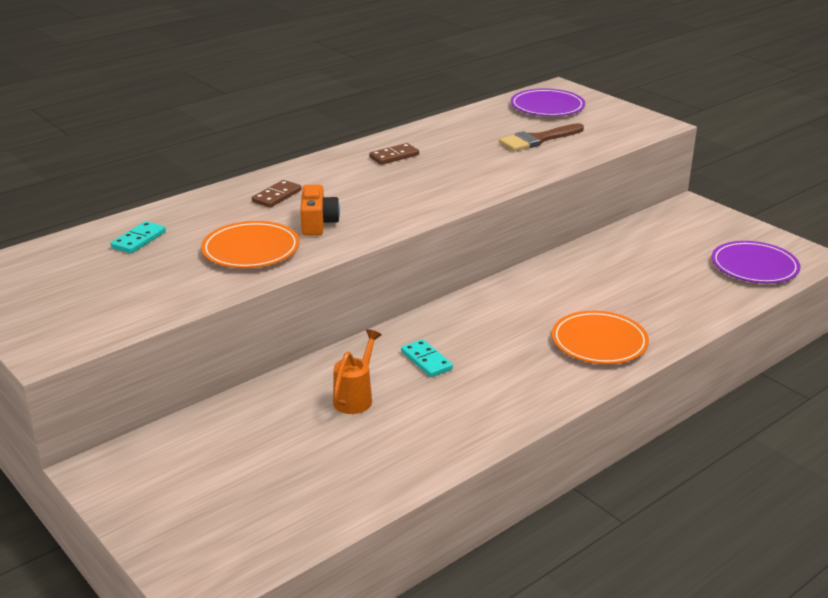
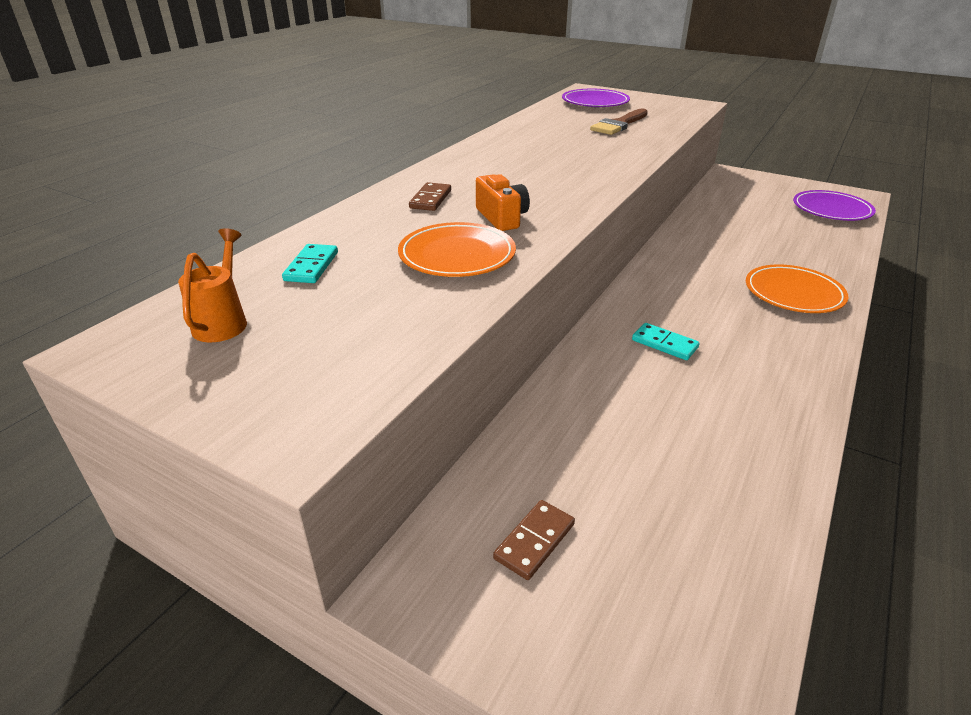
camera: 20 degrees left, 5 degrees up
(356, 397) = (635, 400): orange watering can -> orange watering can (223, 321)
(394, 156) = (509, 151): brown domino -> brown domino (534, 541)

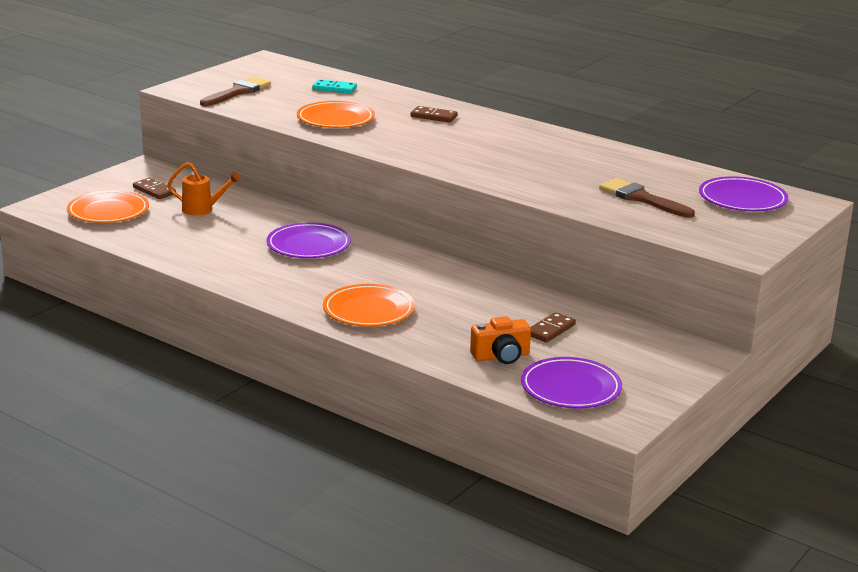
camera: 95 degrees right, 10 degrees down
(223, 321) = (280, 75): orange watering can -> orange watering can (203, 210)
(324, 354) = (238, 92): none -> brown brush
(502, 218) = (392, 133): orange camera -> orange camera (501, 356)
(662, 593) = (108, 211): none -> orange plate
(664, 344) = (308, 245): turquoise domino -> purple plate
(746, 216) = (550, 330): none -> brown domino

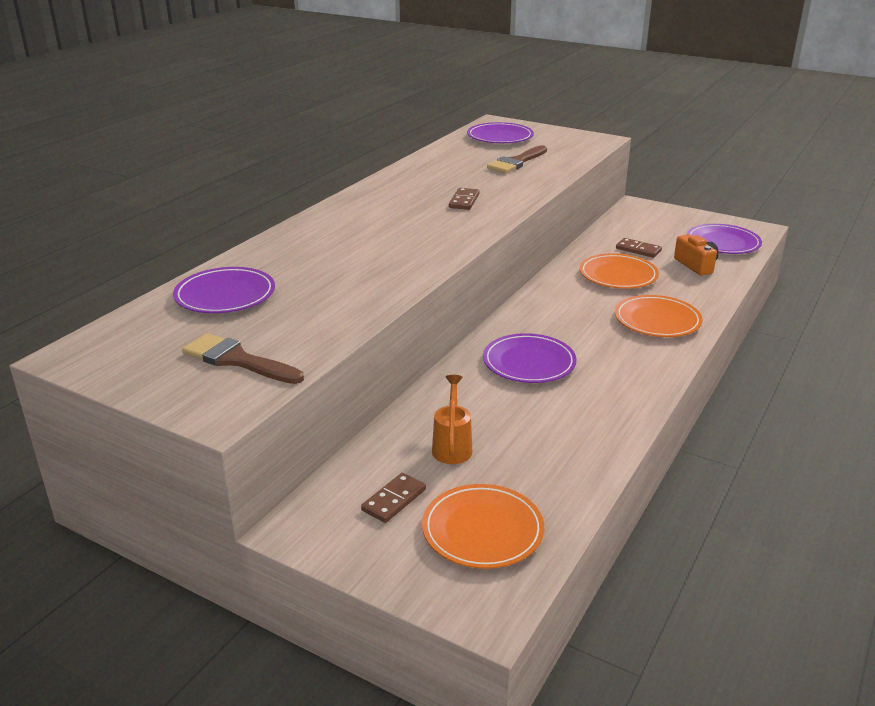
camera: 95 degrees left, 5 degrees up
(334, 89) = (225, 295): turquoise domino -> purple plate
(335, 119) = (346, 286): orange plate -> orange plate (618, 275)
(433, 116) = (328, 237): brown domino -> brown domino (464, 201)

